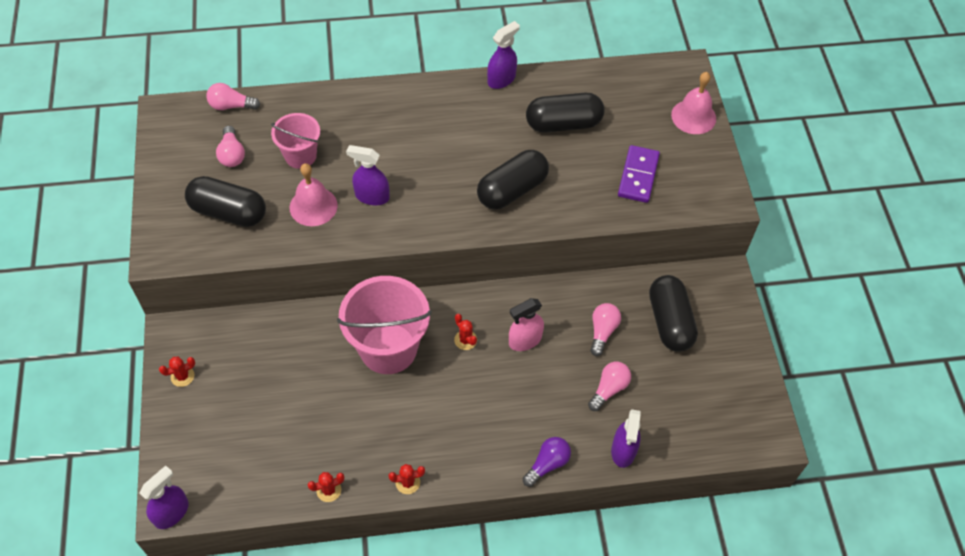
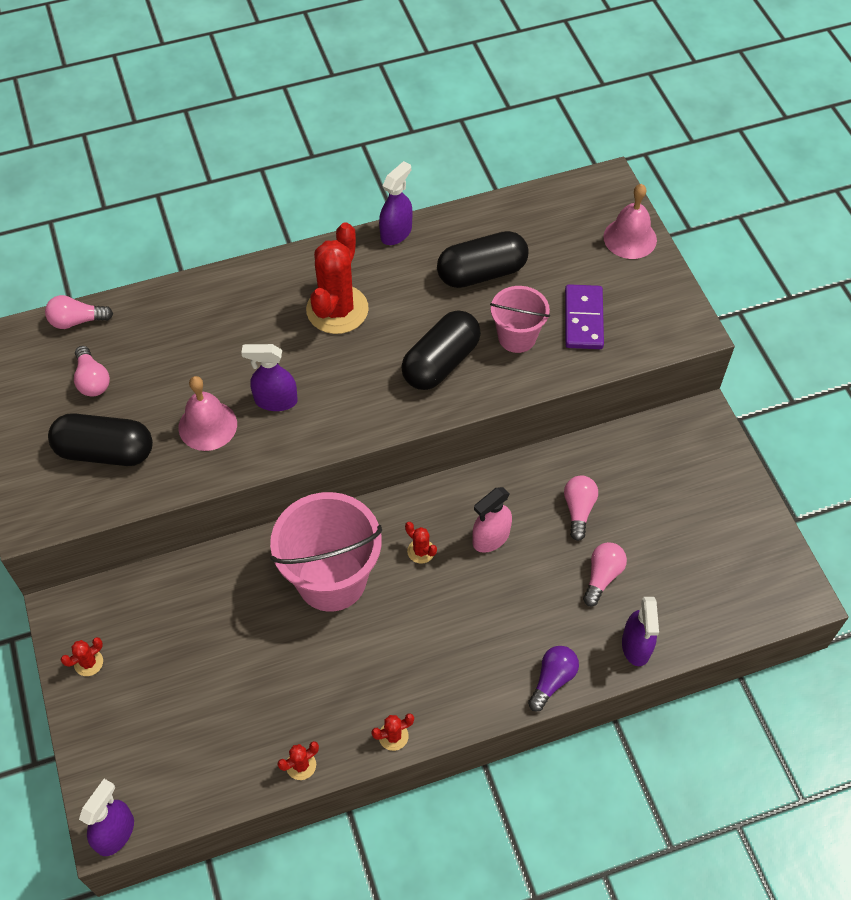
camera: 10 degrees left, 0 degrees up
(300, 156) = (177, 367): pink bucket -> pink bucket (517, 337)
(439, 133) = (337, 310): none -> red cactus
(669, 322) = (652, 483): black capsule -> none

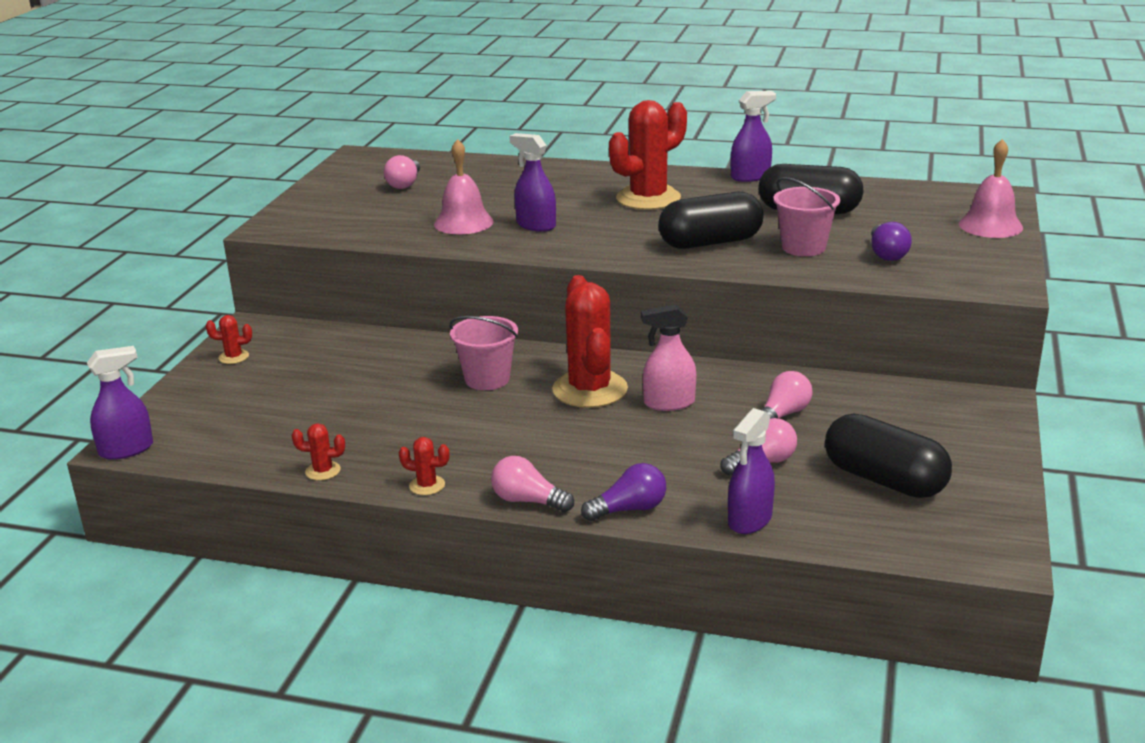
camera: 35 degrees right, 30 degrees down
(77, 321) = (431, 159): pink light bulb -> pink light bulb (528, 501)
(105, 451) = (368, 214): black capsule -> black capsule (884, 480)
(331, 579) = (487, 379): pink bucket -> pink bucket, size x0.57
(421, 551) = (590, 389): red cactus -> red cactus, size x2.36
(583, 319) = (886, 254): purple domino -> purple light bulb

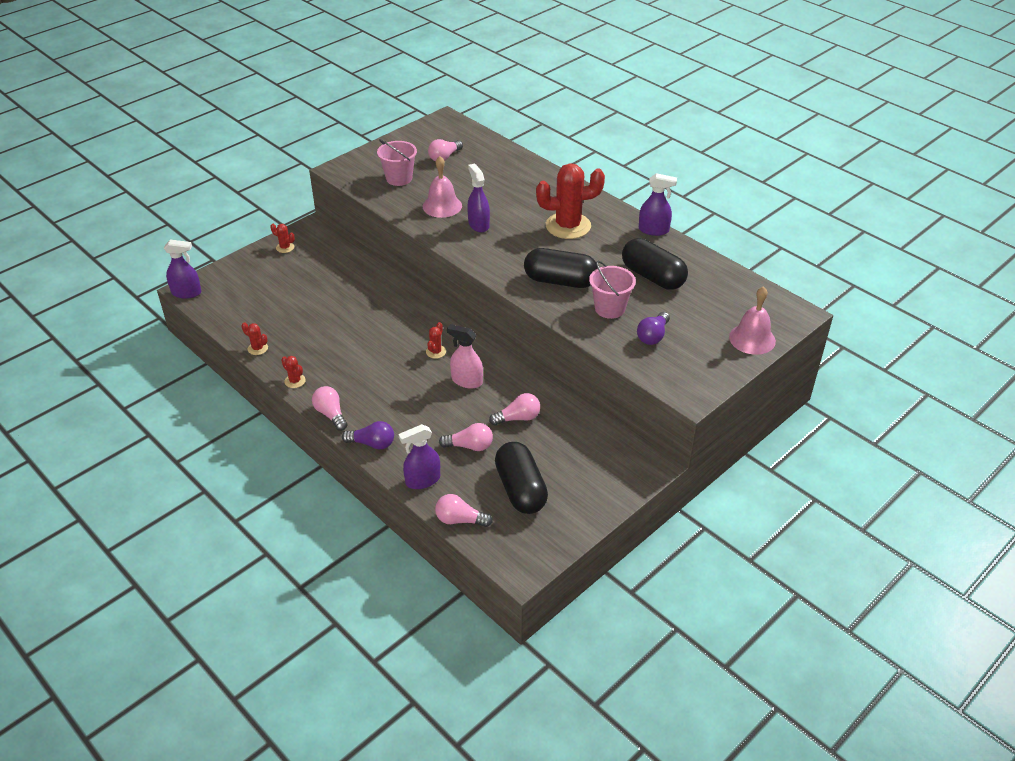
camera: 30 degrees right, 15 degrees up
(487, 379) = (391, 320): pink bucket -> pink bucket (399, 178)
(590, 389) = (436, 352): red cactus -> red cactus, size x0.42
(855, 540) = (460, 520): none -> pink light bulb

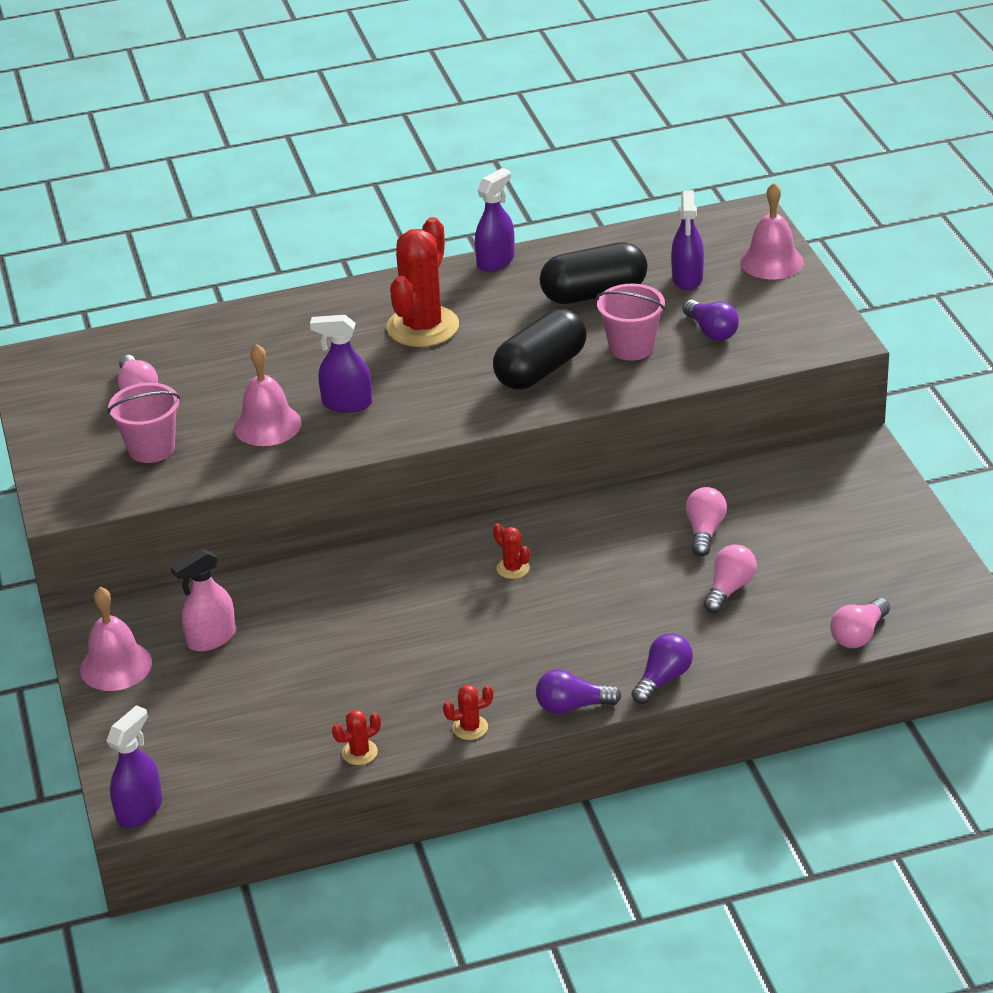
camera: 60 degrees left, 5 degrees down
(285, 247) = (116, 666): red cactus -> pink bell
(331, 414) = (572, 706): pink light bulb -> purple light bulb
(422, 480) = (766, 649): purple spray bottle -> purple spray bottle (687, 278)
(466, 381) = (597, 556): pink spray bottle -> pink spray bottle (211, 638)
(520, 489) = (837, 567): black capsule -> none

